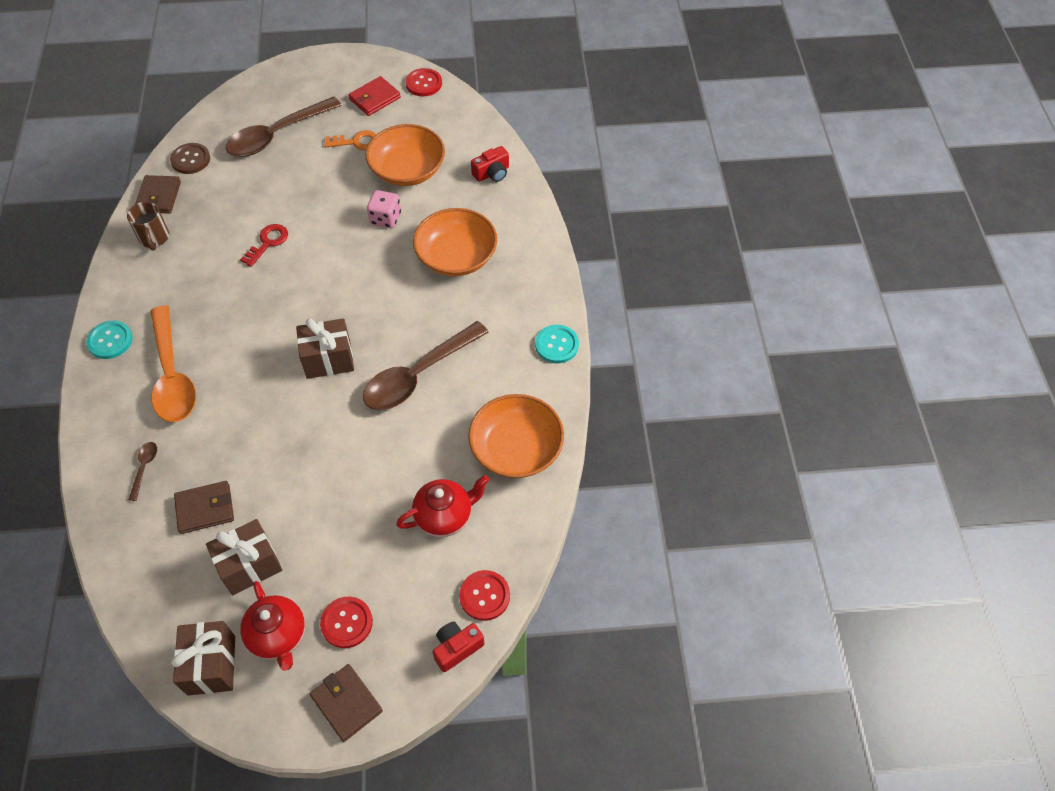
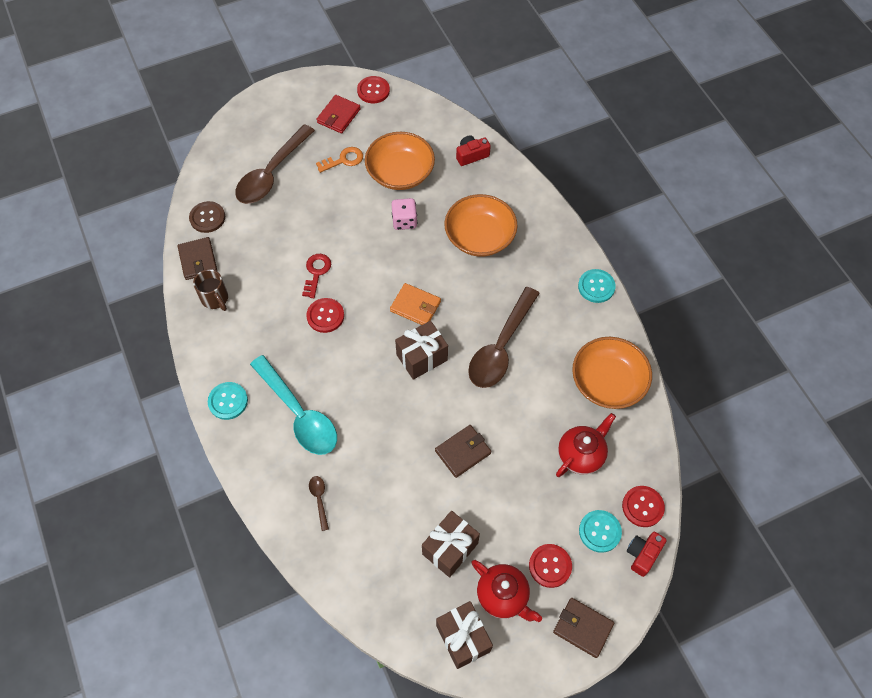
camera: 20 degrees left, 5 degrees up
(172, 375) = (299, 414): orange spoon -> turquoise spoon
(205, 509) = (388, 515): brown wallet -> brown wallet (463, 452)
(253, 288) = (325, 316): none -> red button
(350, 306) = (415, 306): none -> orange wallet
(421, 605) = (599, 531): none -> turquoise button
(492, 173) = (471, 155): red camera -> red camera turned 150 degrees counterclockwise

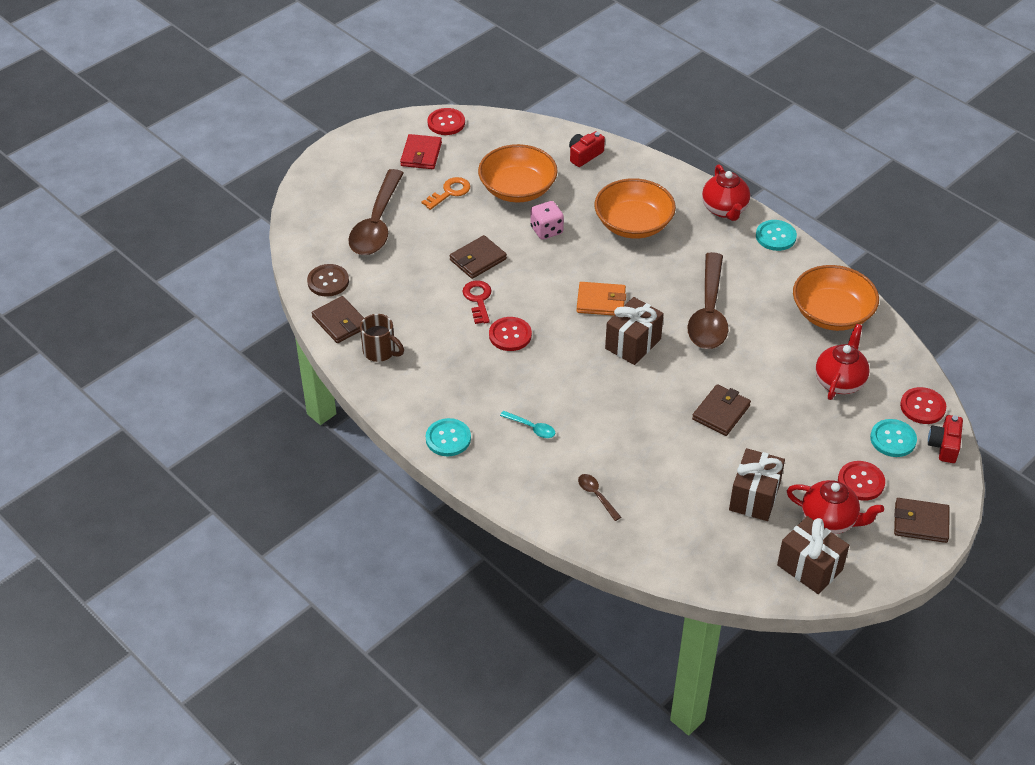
camera: 20 degrees left, 15 degrees down
(299, 414) = (532, 428): turquoise spoon -> turquoise spoon, size x0.41
(335, 233) = (478, 259): none -> brown wallet
(565, 245) = (724, 210): none -> red teapot

